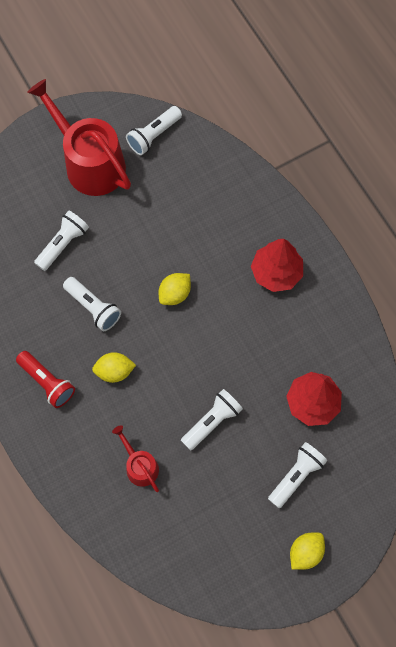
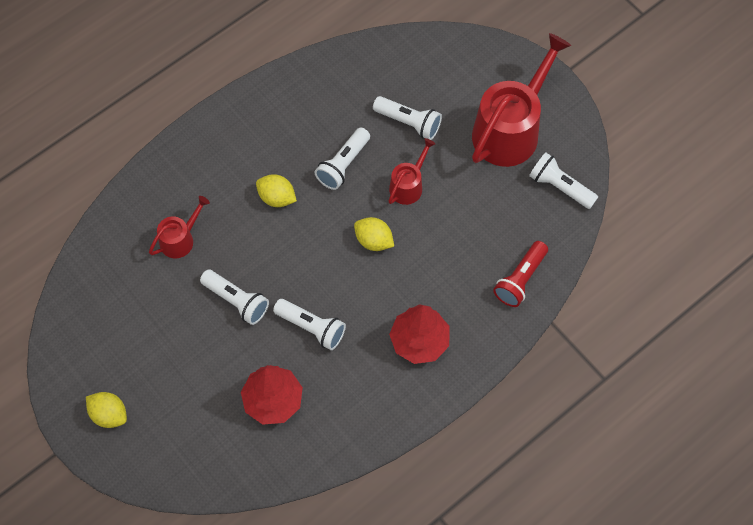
camera: 80 degrees right, 5 degrees down
(47, 382) = (255, 138): red flashlight -> red flashlight (520, 279)
(114, 371) = (277, 198): yellow lemon -> yellow lemon turned 45 degrees counterclockwise
(126, 256) = (408, 185): none -> red watering can
(296, 476) = (189, 394): white flashlight -> white flashlight (311, 327)

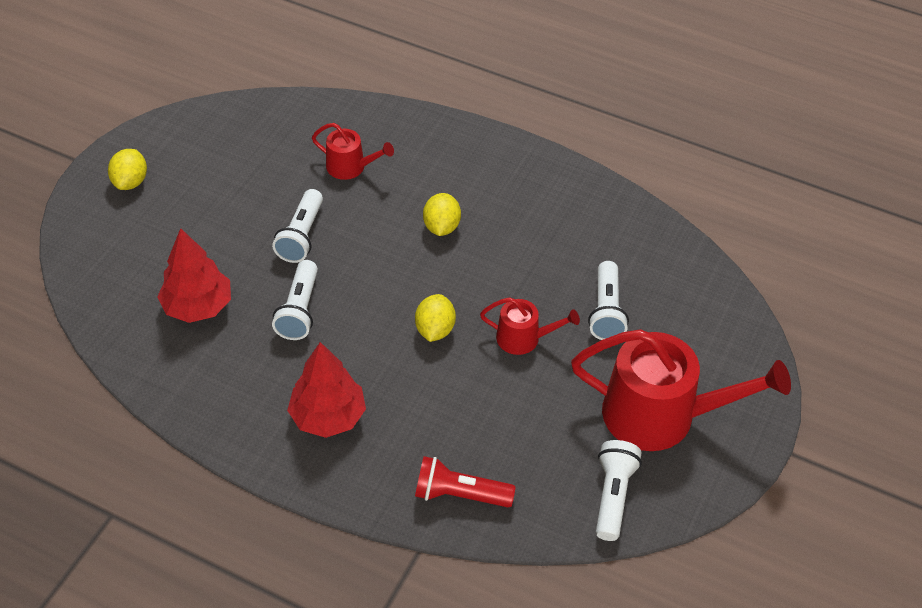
camera: 65 degrees right, 15 degrees down
(343, 165) = (515, 270): white flashlight -> none

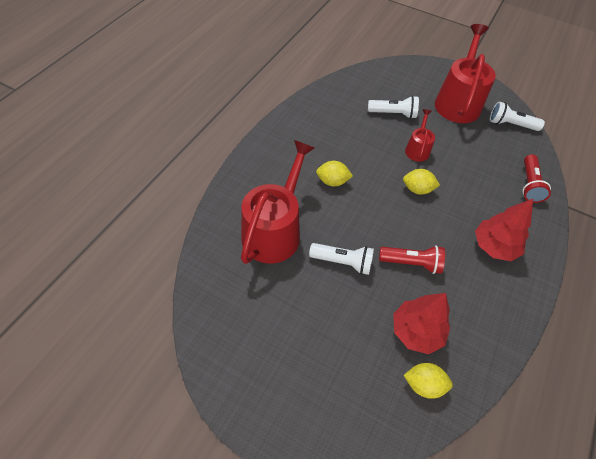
camera: 90 degrees left, 5 degrees up
(130, 182) = (282, 398): yellow lemon -> yellow lemon (423, 384)
(299, 310) = (411, 263): white flashlight -> red flashlight
(350, 167) = (274, 231): red watering can -> red watering can, size x2.03

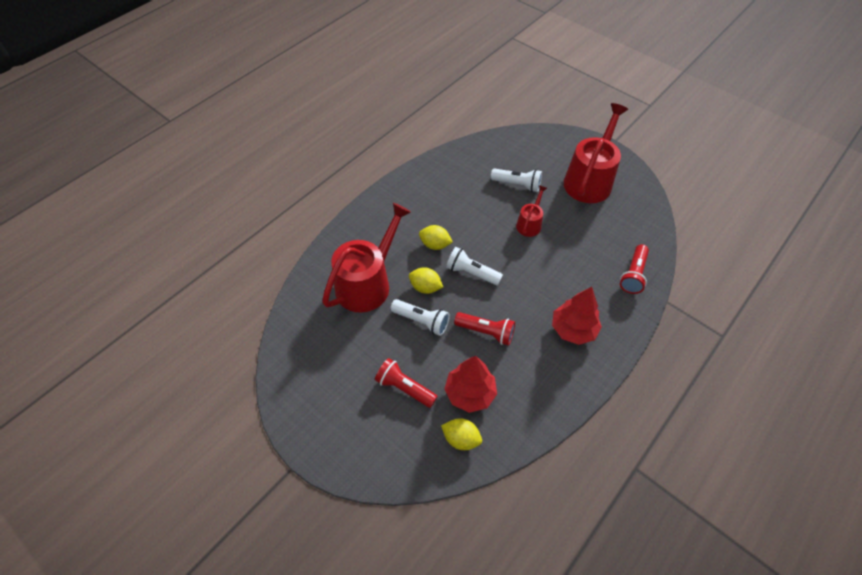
camera: 15 degrees right, 0 degrees up
(347, 338) = (404, 388): none -> red flashlight
(417, 189) = (515, 263): yellow lemon -> yellow lemon (425, 287)
(510, 124) = (638, 210): white flashlight -> white flashlight (471, 273)

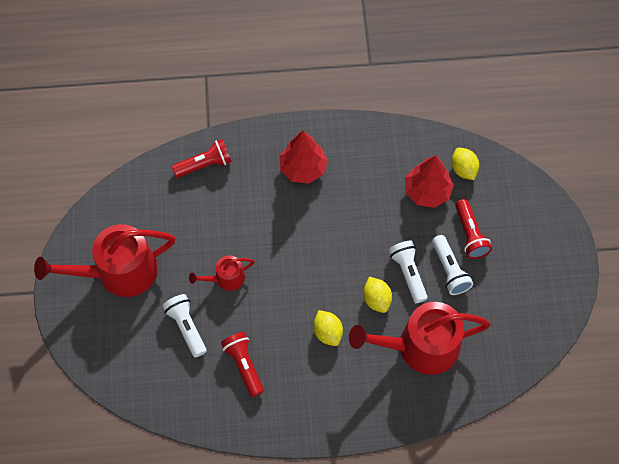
camera: 135 degrees left, 10 degrees up
(471, 273) = (326, 278): white flashlight -> white flashlight (449, 270)
(486, 332) = (368, 222): red flashlight -> red flashlight (244, 365)

